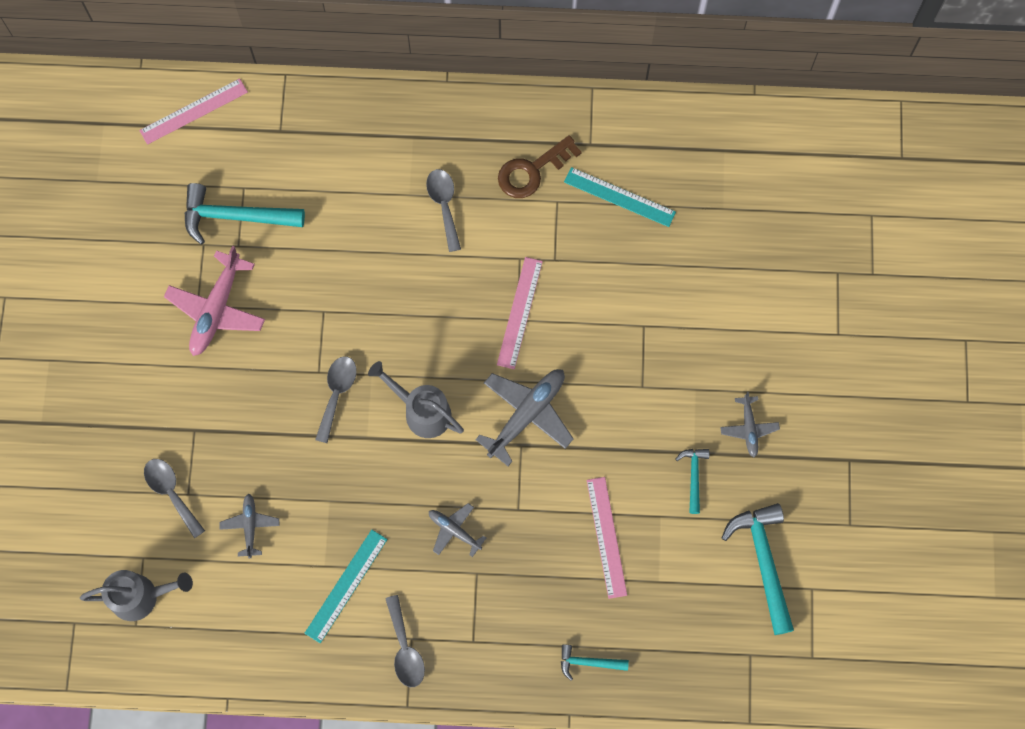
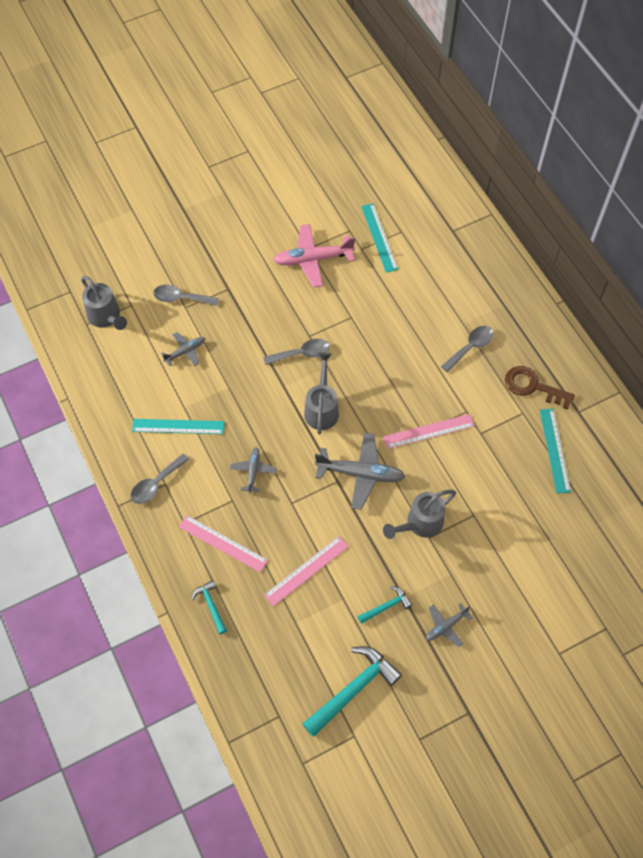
camera: 60 degrees right, 10 degrees down
(171, 493) = (181, 298): grey spoon -> grey spoon turned 105 degrees counterclockwise
(193, 111) = (431, 180): pink ruler -> pink ruler (223, 543)
(235, 217) = (379, 237): turquoise hammer -> turquoise ruler
(621, 386) = (420, 523): none -> grey watering can

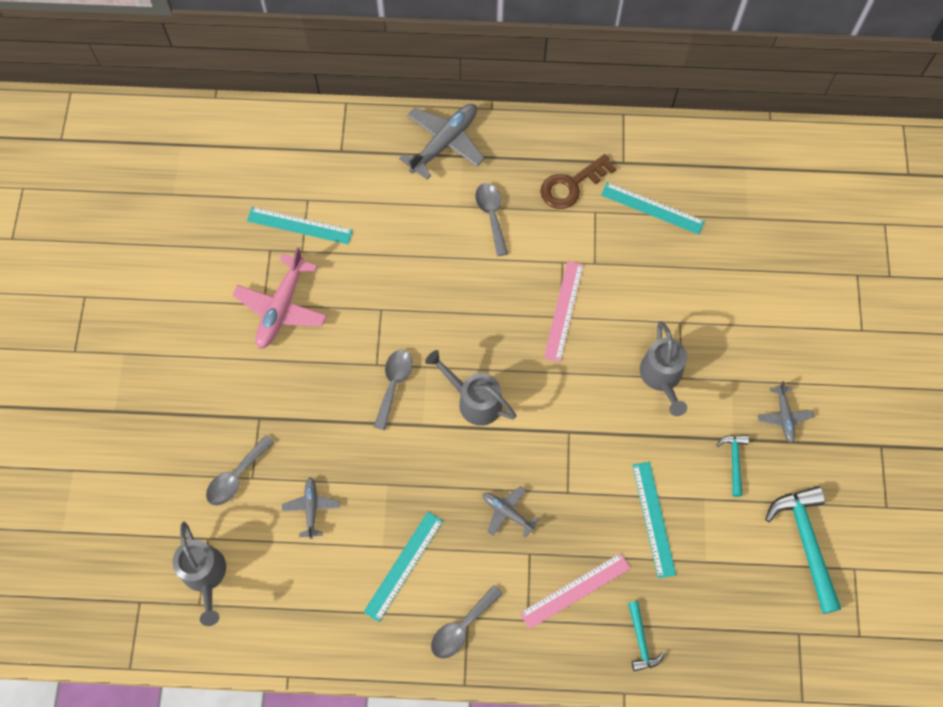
camera: 60 degrees left, 5 degrees up
(106, 317) = (205, 576): grey watering can -> grey watering can turned 75 degrees clockwise
(156, 484) = (461, 627): grey spoon -> grey spoon turned 60 degrees clockwise
(211, 605) = (641, 641): turquoise hammer -> turquoise hammer turned 105 degrees counterclockwise
(306, 570) = (653, 519): pink ruler -> turquoise ruler
(360, 473) = (573, 404): grey plane -> grey plane (444, 143)

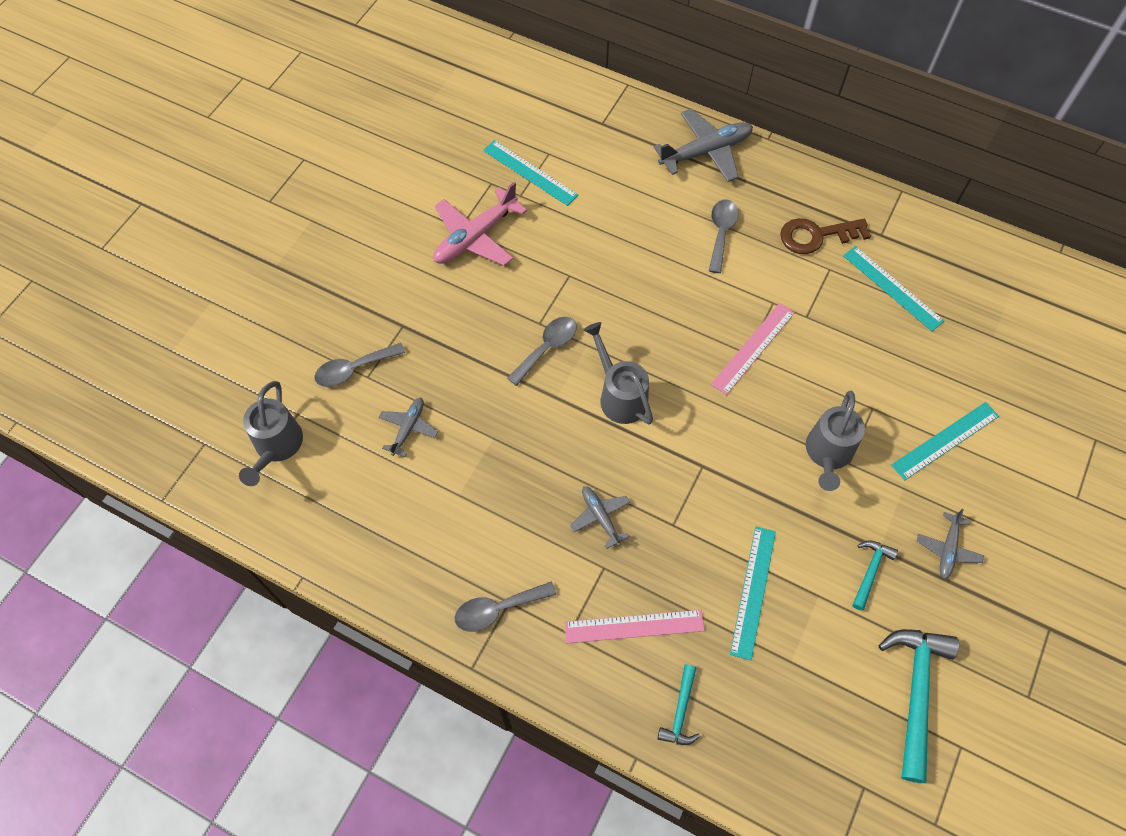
camera: 25 degrees right, 5 degrees down
(403, 566) = (470, 522): turquoise ruler -> turquoise ruler (945, 440)

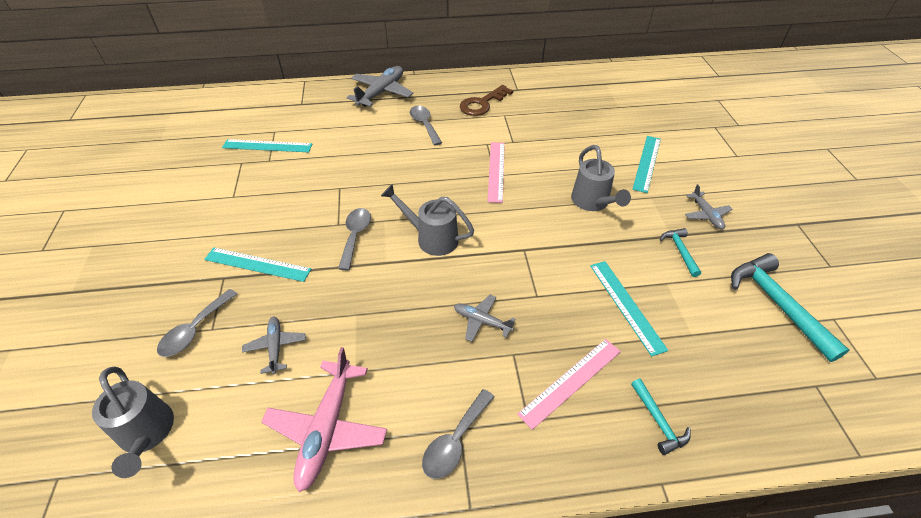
camera: 35 degrees left, 15 degrees down
(475, 237) = (250, 197): pink plane -> pink plane (327, 428)
(892, 288) = (546, 109): turquoise ruler -> turquoise ruler (257, 264)

